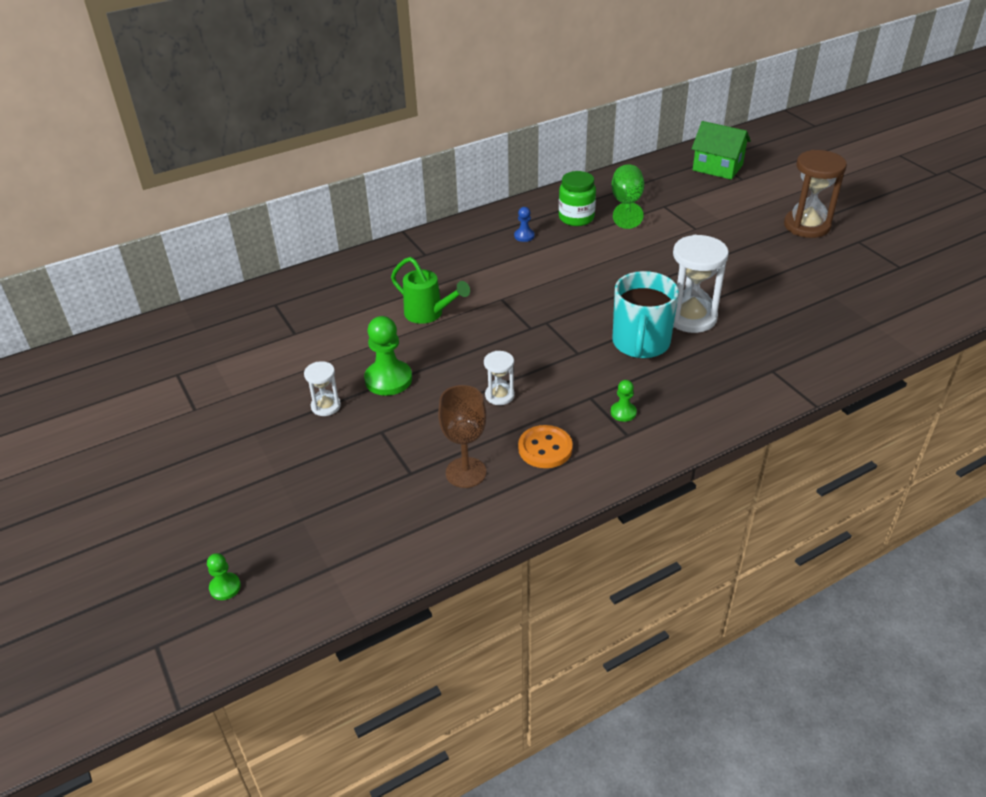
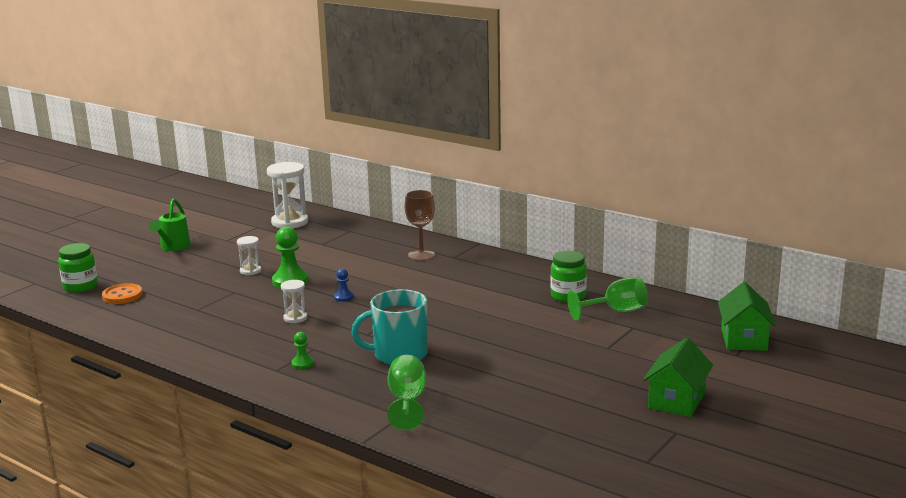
camera: 65 degrees right, 20 degrees down
(225, 587) = (80, 287): green pawn -> green jar
(428, 314) = (376, 275): green watering can -> green watering can (173, 247)
(466, 472) = (206, 325): brown goblet -> brown goblet (421, 255)
(524, 236) = (517, 283): blue pawn -> blue pawn (343, 297)
(545, 448) = (244, 344): orange button -> orange button (122, 295)
(691, 317) = (454, 368): white hourglass -> white hourglass (290, 222)
(746, 361) = (407, 402): none -> green goblet
(807, 226) = (676, 400): brown hourglass -> green house

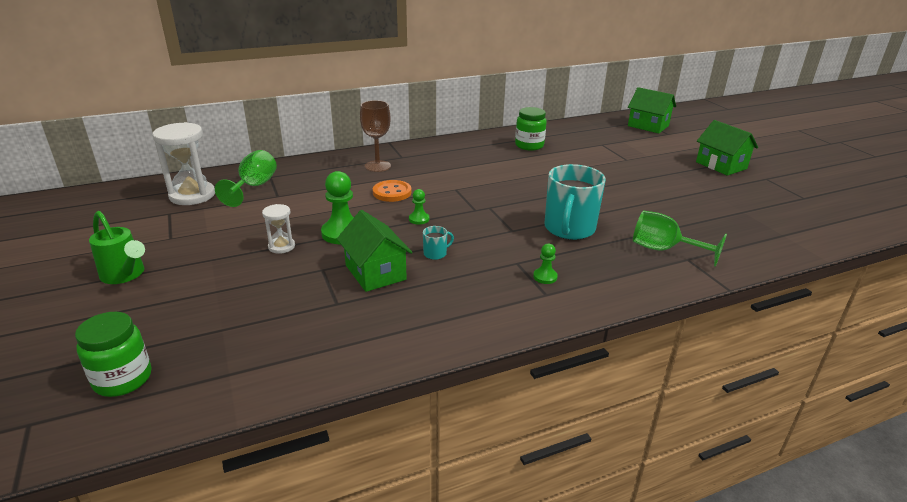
camera: 60 degrees left, 10 degrees up
(122, 295) = (213, 348): orange button -> orange button (392, 192)
(247, 308) = (375, 272): none -> green house
(295, 318) = (435, 253): white hourglass -> turquoise mug
(343, 297) = (419, 219): blue pawn -> green pawn
(616, 311) = (571, 141): green goblet -> green goblet (254, 187)

